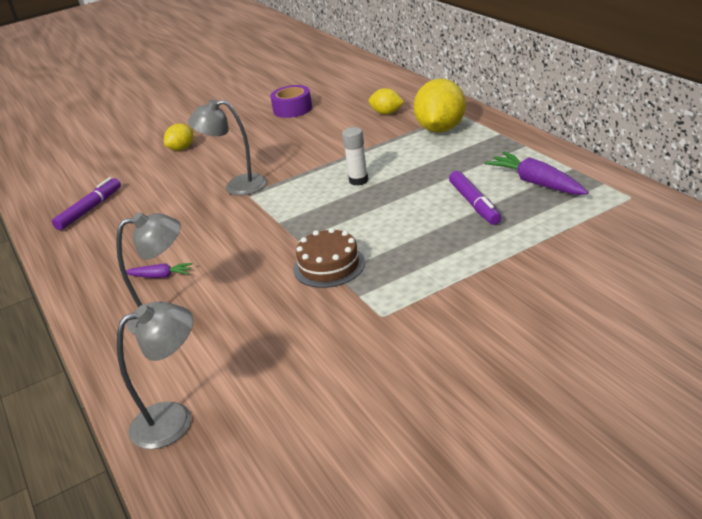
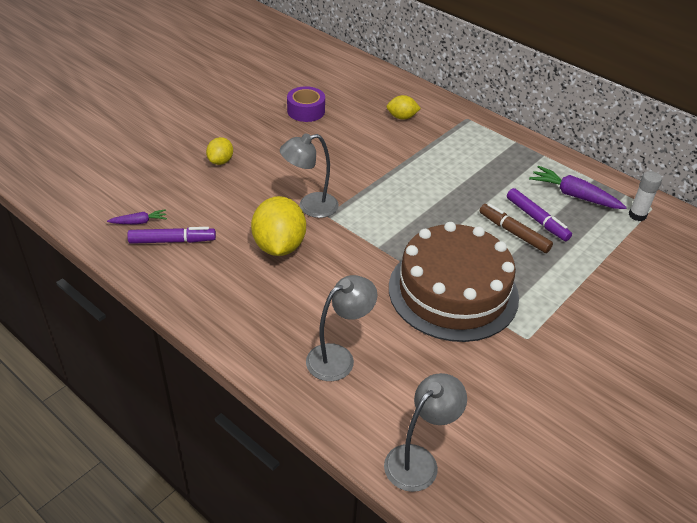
camera: 25 degrees left, 10 degrees up
(90, 209) = (172, 241): purple marker -> purple marker turned 75 degrees clockwise
(160, 276) = (304, 315): purple carrot -> purple carrot (139, 222)
(329, 266) = (453, 291): brown cake -> brown cake, size x2.08
(358, 180) = (423, 197): white glue stick -> white glue stick (637, 215)
(438, 215) = (513, 233): none -> brown marker
(441, 129) = (462, 136): yellow lemon -> yellow lemon (279, 246)

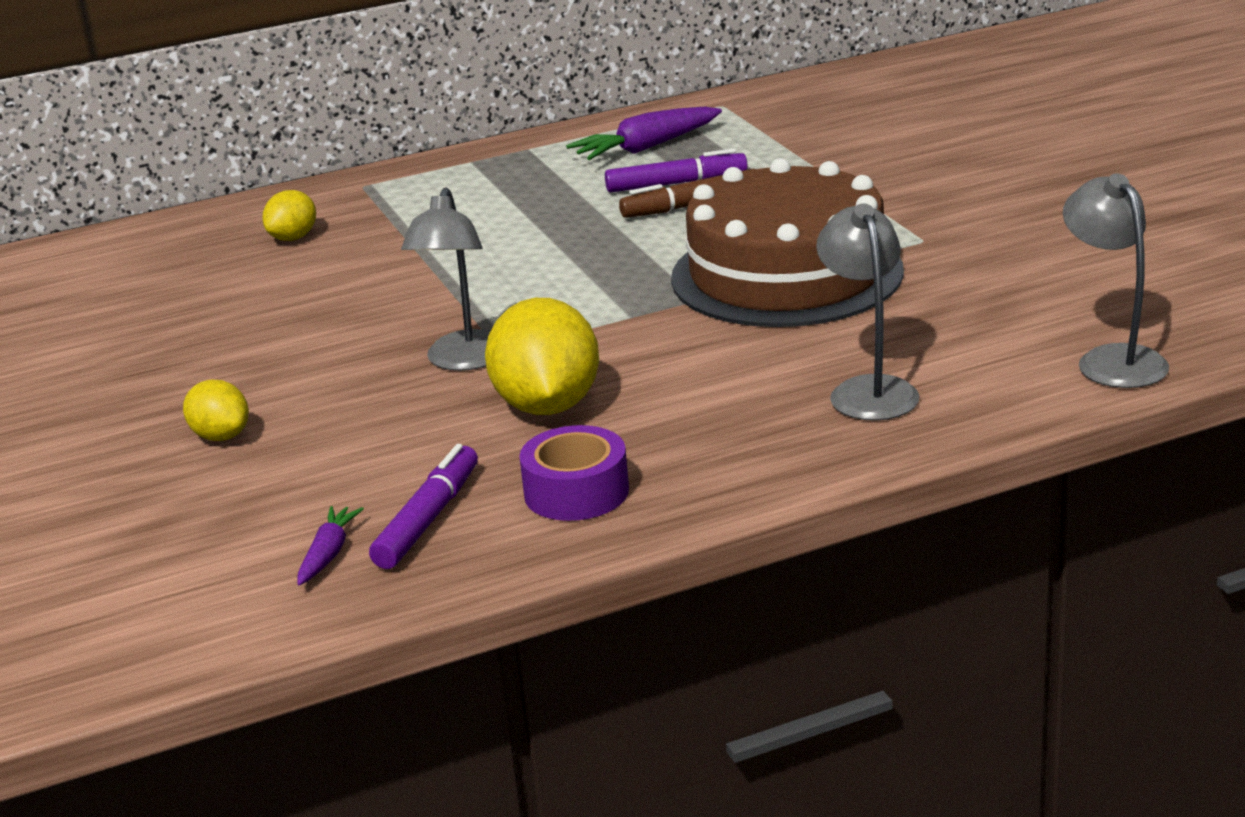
camera: 60 degrees left, 15 degrees down
(279, 246) = (547, 406): yellow lemon -> yellow lemon turned 60 degrees clockwise
(306, 111) = (159, 324): purple tape -> purple tape (576, 492)
(637, 215) = (729, 117): white glue stick -> none

